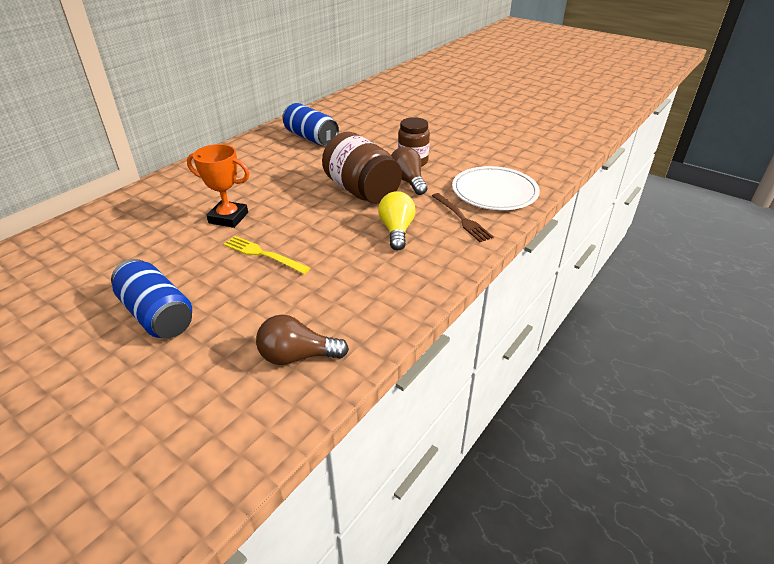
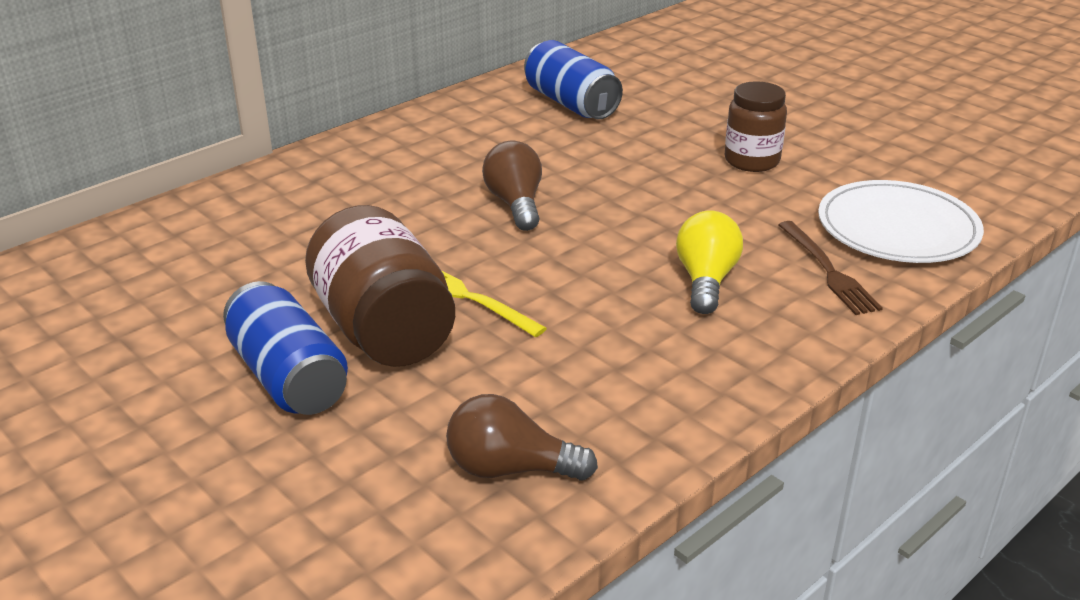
camera: 10 degrees right, 5 degrees down
(228, 218) = (415, 231): orange trophy -> none
(362, 191) = (652, 206): brown jar -> brown jar (384, 330)
(408, 181) = (738, 195): brown light bulb -> brown light bulb (515, 204)

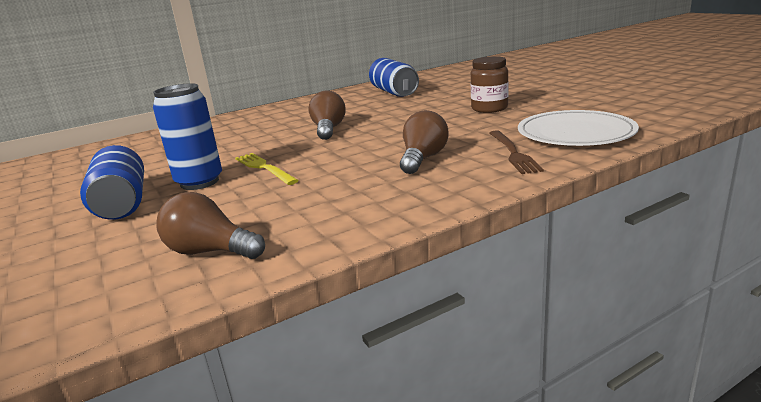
camera: 15 degrees right, 10 degrees down
(384, 330) = (199, 182): brown jar -> blue can
(706, 280) = (423, 159): yellow light bulb -> brown light bulb

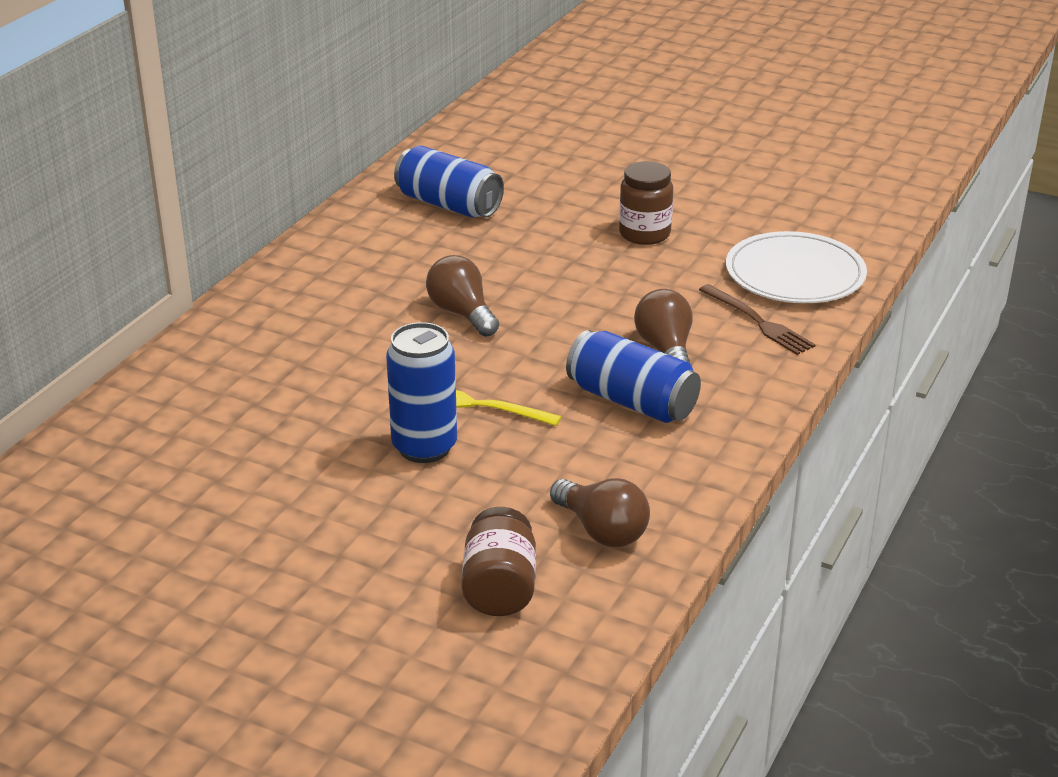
camera: 35 degrees left, 10 degrees up
(84, 270) = (499, 588): none -> brown jar
(122, 203) = (371, 503): blue can -> blue can (632, 401)
(210, 252) = (602, 530): brown light bulb -> brown light bulb turned 120 degrees counterclockwise

